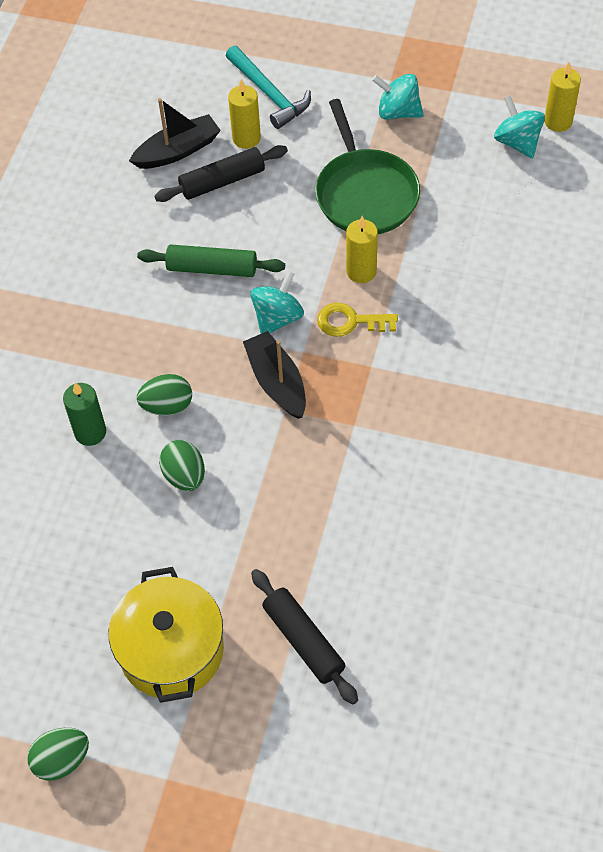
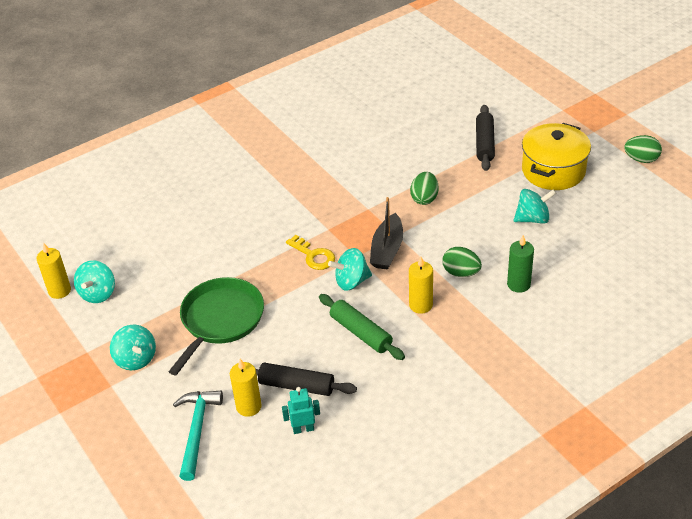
camera: 140 degrees left, 15 degrees down
(140, 543) = (533, 219): none -> turquoise spinning top
(177, 151) = (303, 429): black boat -> turquoise robot
(184, 476) = (482, 235): green egg -> green egg (424, 198)
(361, 271) = (276, 277): yellow candle -> yellow candle (421, 305)

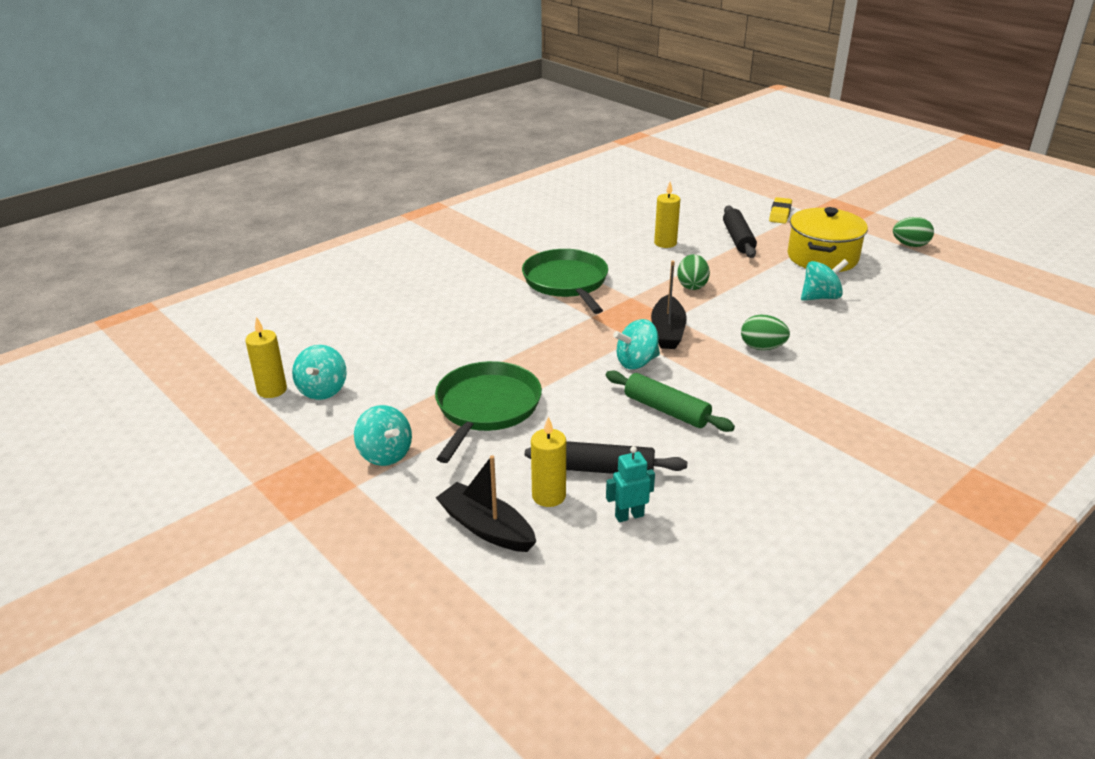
camera: 10 degrees left, 10 degrees down
(197, 430) = (486, 528): turquoise hammer -> black boat
(313, 256) = (582, 341): yellow key -> none
(317, 188) = (567, 282): none -> green pan
(421, 305) = (728, 380): yellow candle -> yellow candle (665, 243)
(518, 284) = (833, 354): green candle -> none
(535, 112) = (780, 213): none -> yellow eraser

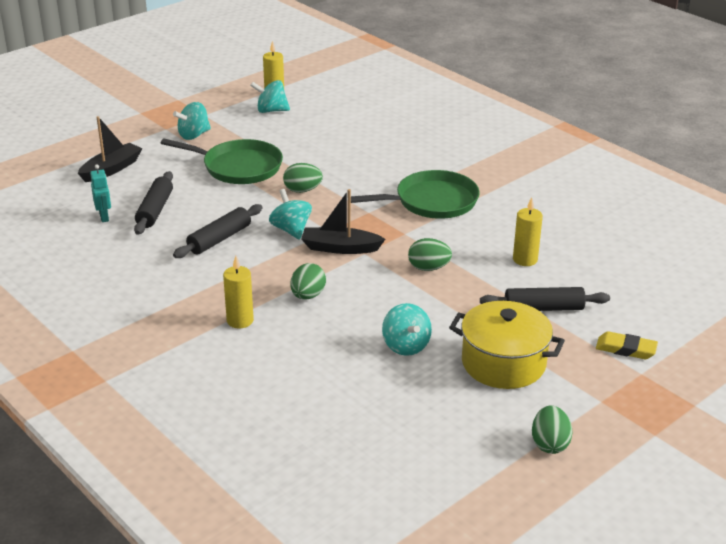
camera: 90 degrees right, 0 degrees up
(546, 358) = (302, 190): none -> green egg
(548, 496) = (134, 189): yellow candle -> yellow candle (240, 320)
(666, 410) = (219, 239): green rolling pin -> black rolling pin

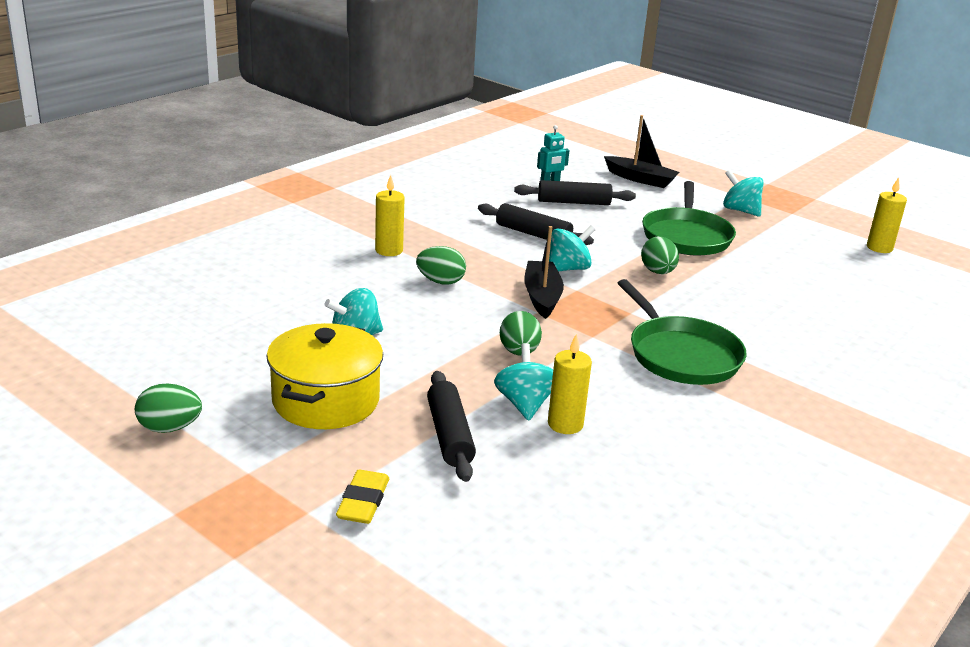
camera: 80 degrees right, 5 degrees down
(271, 110) = (836, 247): turquoise spinning top -> turquoise spinning top (524, 404)

